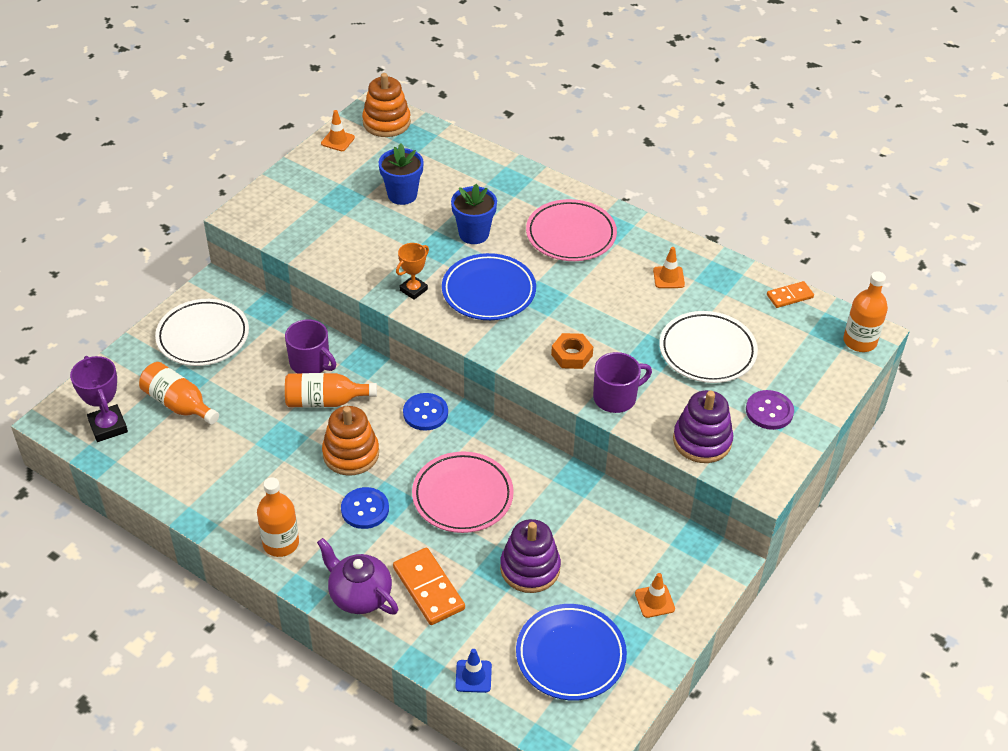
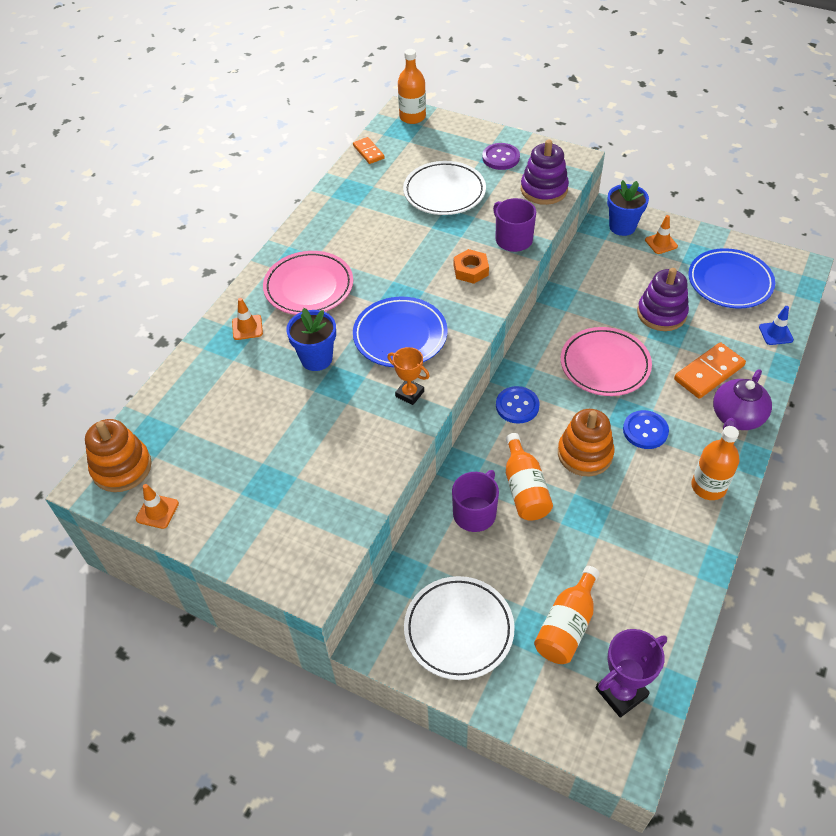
camera: 95 degrees left, 5 degrees up
(402, 195) = (258, 429): blue flower pot -> blue flower pot (622, 227)
(668, 277) = (358, 220): orange traffic cone -> orange traffic cone (247, 327)

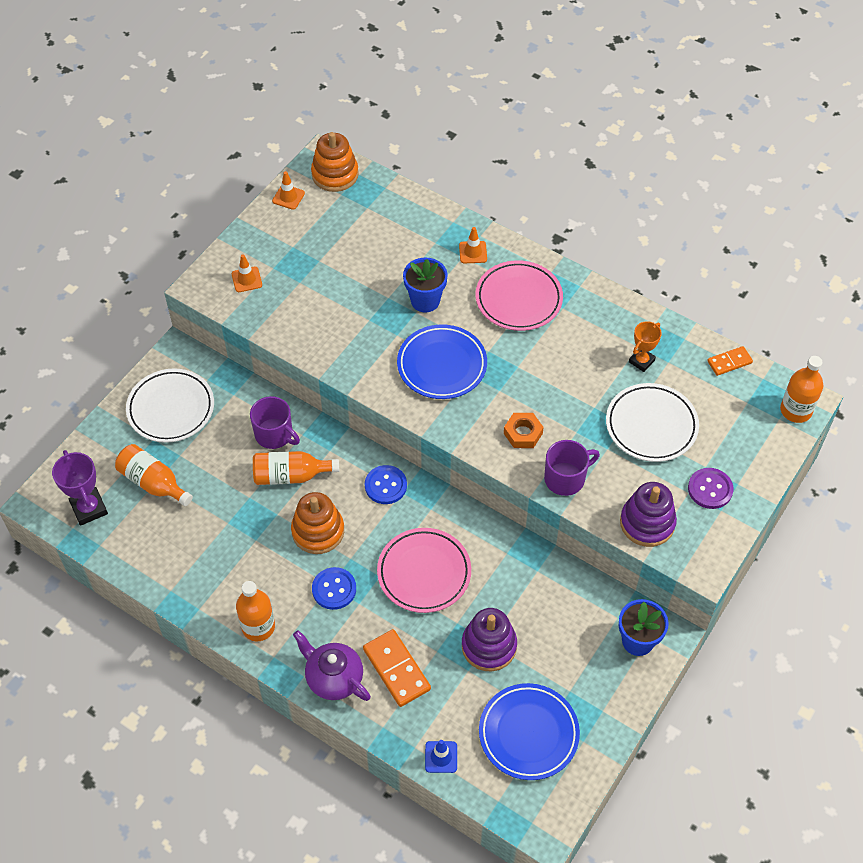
camera: 95 degrees right, 5 degrees up
(409, 394) = (370, 365): orange trophy -> orange trophy (641, 361)
(661, 243) = (604, 676): orange traffic cone -> orange traffic cone (247, 279)

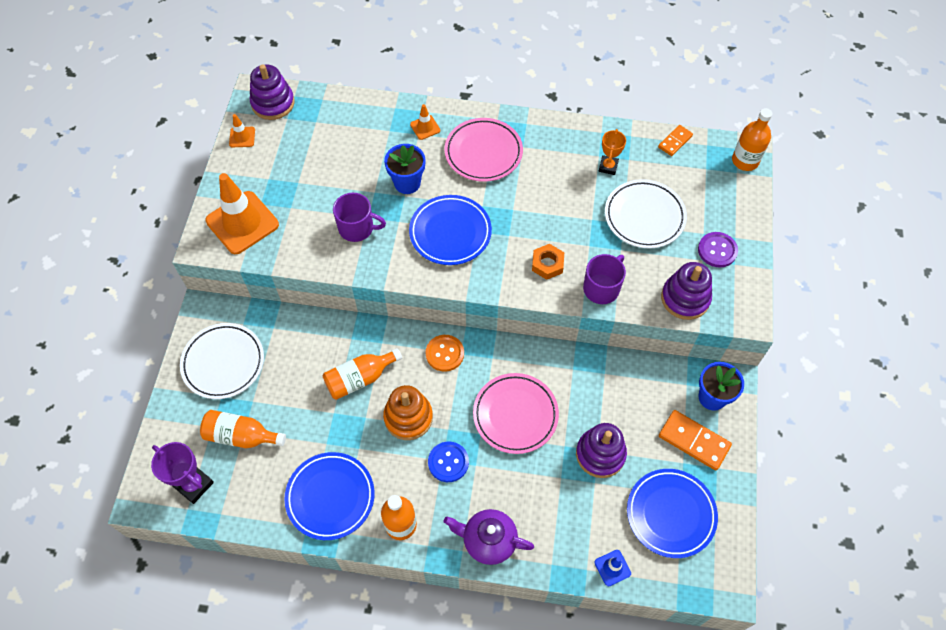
camera: 25 degrees left, 5 degrees up
(206, 573) = (330, 497): none -> blue plate
(247, 279) = (242, 223): orange traffic cone -> orange traffic cone, size x2.20
(275, 434) = (327, 348): purple mug -> purple mug (357, 228)
(335, 174) = (273, 103): orange stacking toy -> purple stacking toy
(385, 485) = (444, 353): blue button -> orange button
(397, 669) = (536, 508): orange domino -> orange domino (694, 441)

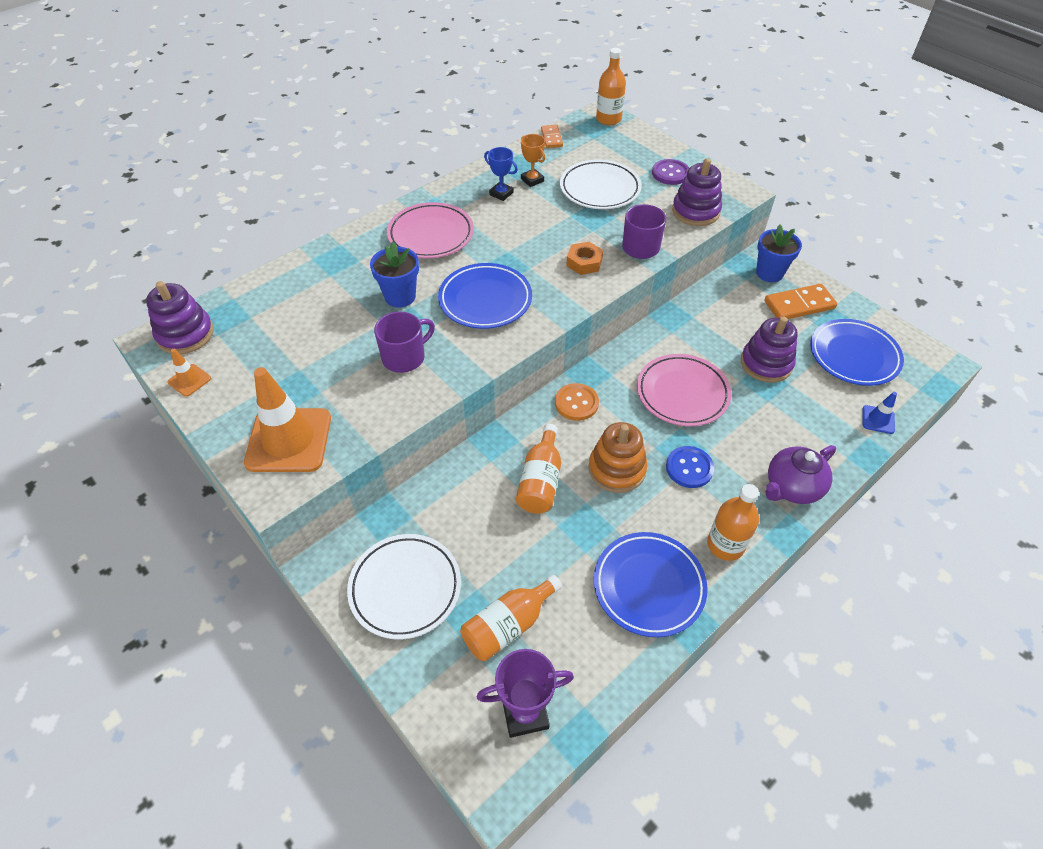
camera: 50 degrees left, 10 degrees down
(425, 127) = (358, 253): orange traffic cone -> none
(571, 159) = (501, 193): none -> blue trophy

